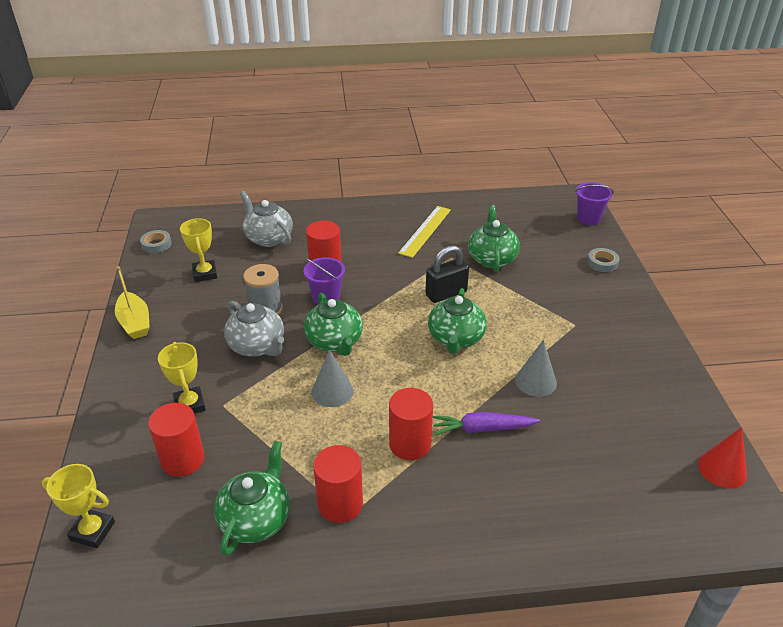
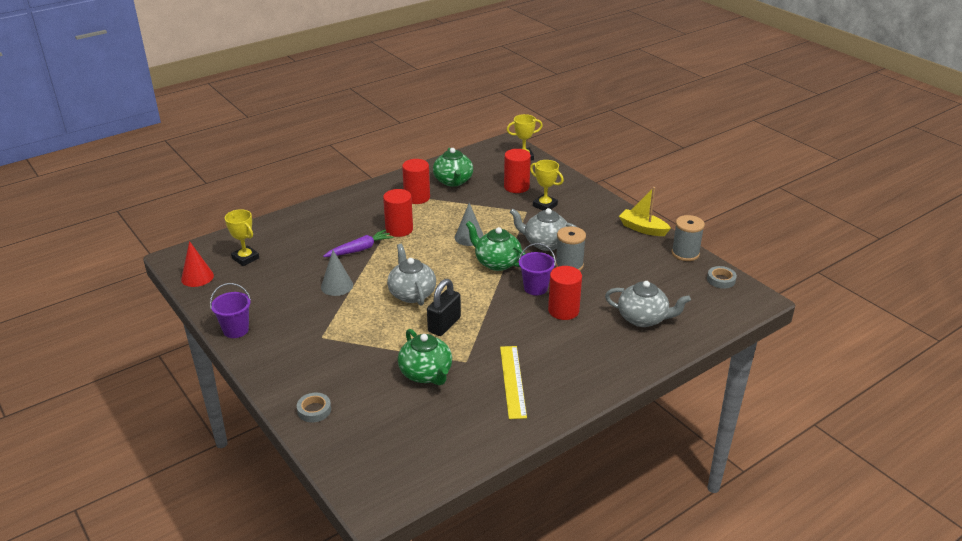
camera: 150 degrees right, 5 degrees down
(142, 279) = (685, 253): none -> grey spool
(205, 274) = (648, 272): yellow trophy -> yellow trophy (245, 258)
(456, 339) = (412, 294): green teapot -> grey teapot
(588, 218) = (347, 470): purple bucket -> purple bucket (236, 330)

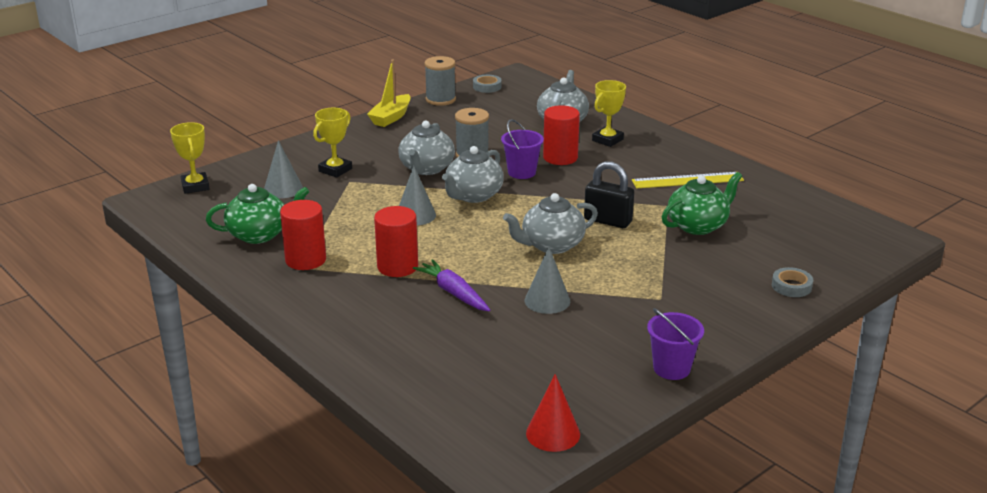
camera: 95 degrees left, 5 degrees down
(245, 258) = (491, 393): yellow trophy -> yellow trophy (607, 140)
(497, 263) = (473, 195): green teapot -> grey teapot
(516, 187) = (283, 189): red cylinder -> grey cone

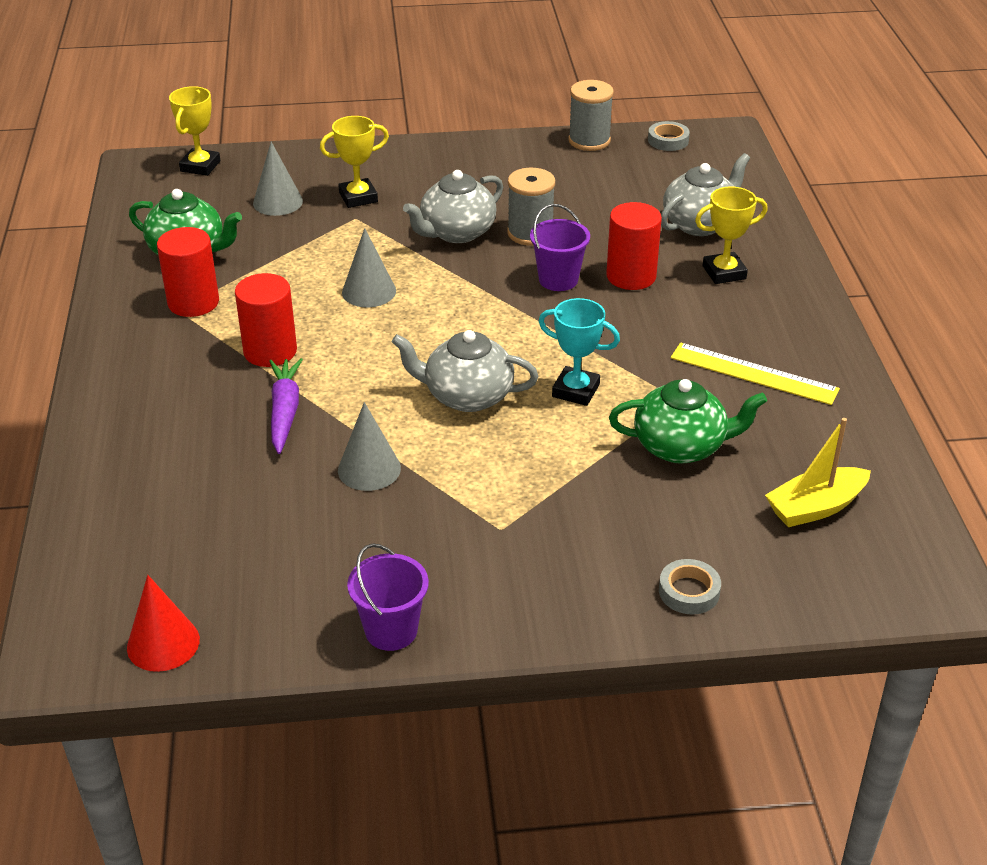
camera: 35 degrees right, 10 degrees up
(391, 117) = (502, 147): yellow boat -> yellow boat (815, 507)
(473, 195) = (463, 290): grey teapot -> none
(608, 221) = (575, 390): black padlock -> turquoise trophy

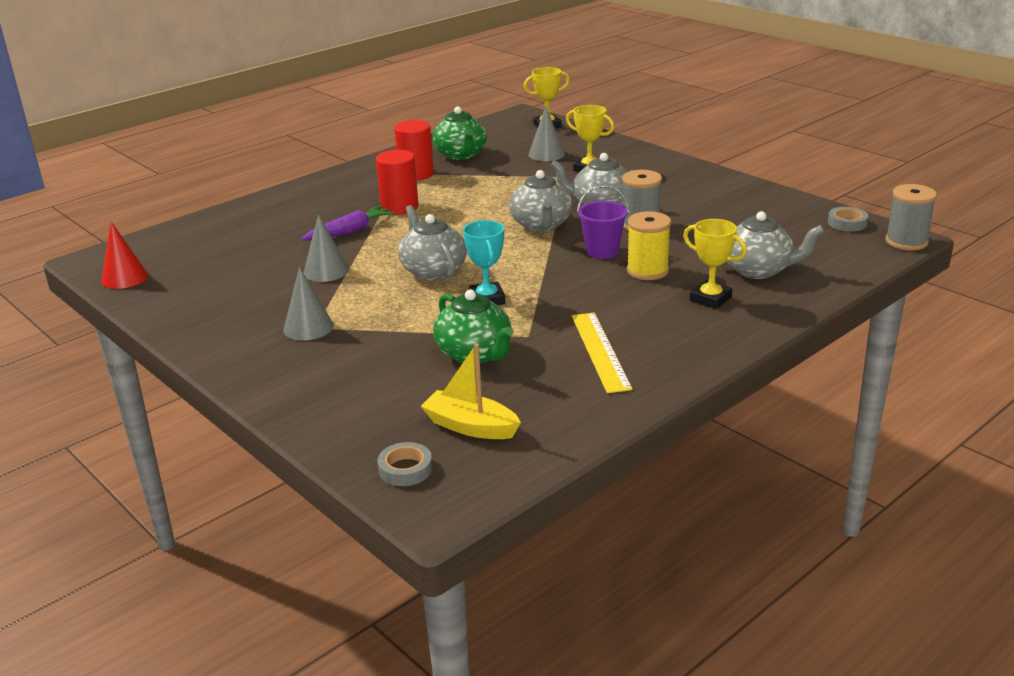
camera: 55 degrees right, 10 degrees down
(369, 291) = (497, 207): grey cone -> grey cone (308, 327)
(391, 630) = (189, 330): purple bucket -> none
(451, 285) = (541, 225): none -> grey teapot
(589, 141) = (790, 201): grey spool -> grey spool (906, 242)
(631, 276) = (647, 271): red cylinder -> yellow spool
(689, 591) = (321, 409): grey tape -> grey tape (405, 469)

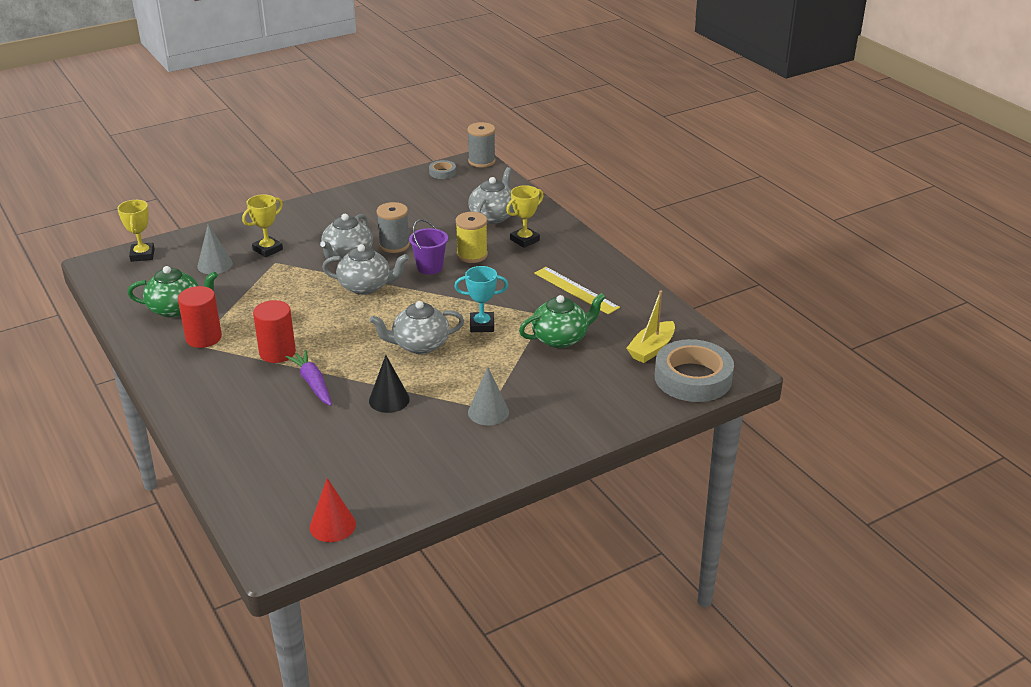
camera: 80 degrees left, 5 degrees up
(326, 271) = (389, 400): grey cone -> black cone
(405, 469) = (693, 378): grey tape -> grey tape, size x2.21
(600, 351) = (576, 290): yellow ruler -> yellow ruler turned 45 degrees clockwise

